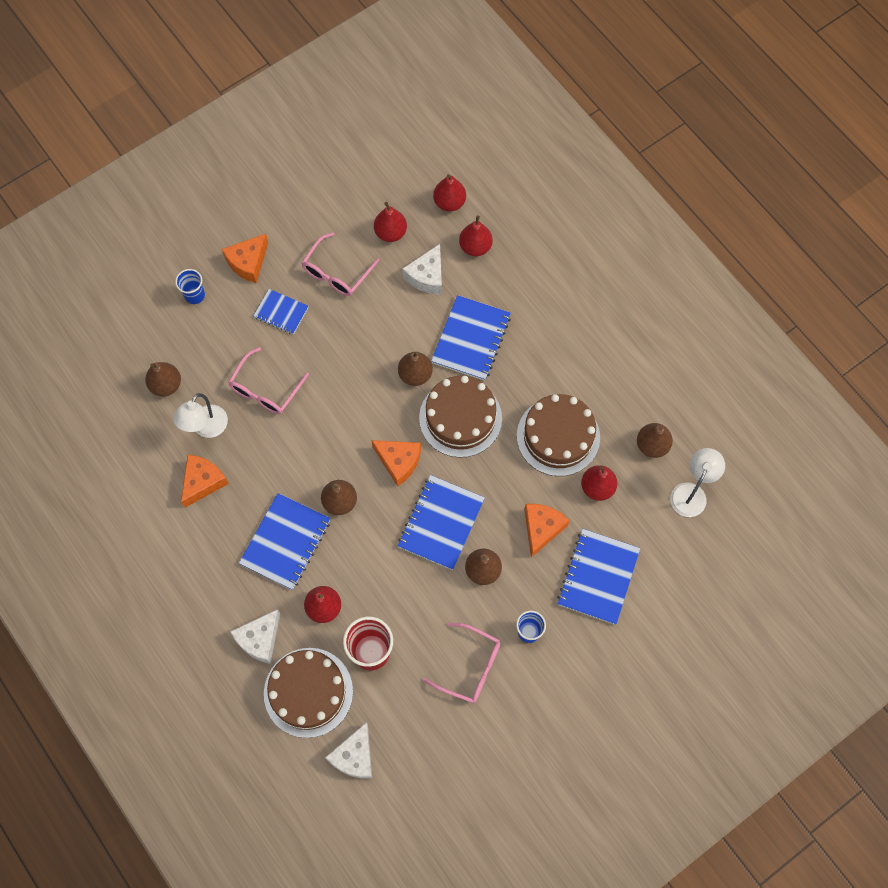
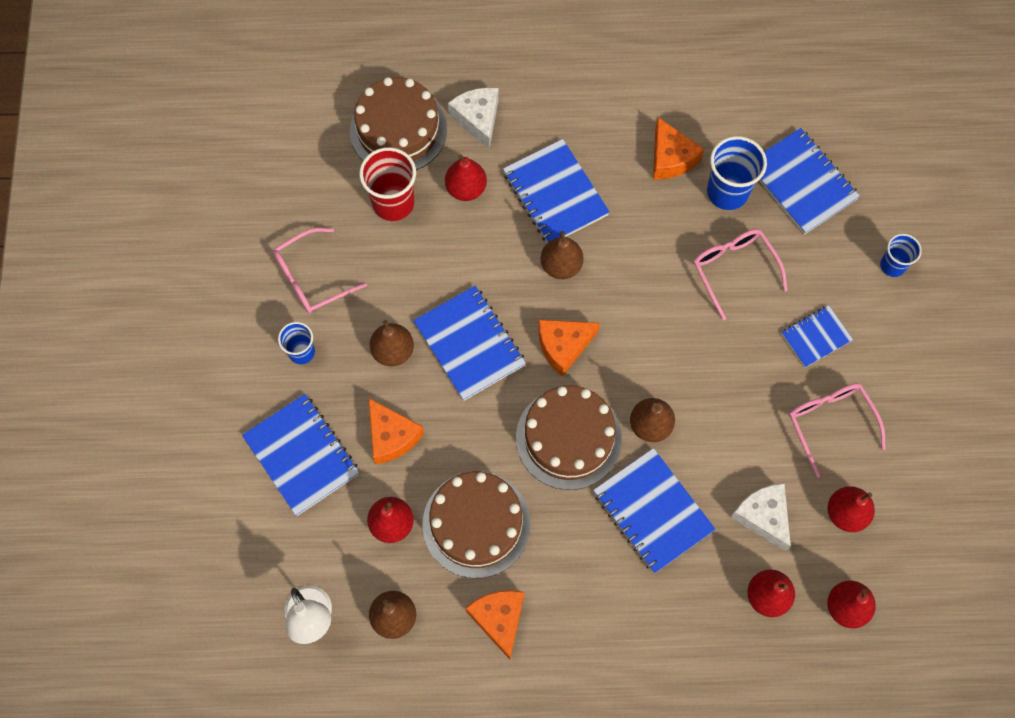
camera: 125 degrees right, 0 degrees up
(166, 385) = (801, 182): brown pear -> blue notebook
(206, 428) = (727, 192): white lamp -> blue cup
(248, 262) = (901, 340): orange cheese -> orange cheese (499, 619)
(354, 756) = (312, 133): white cheese -> none

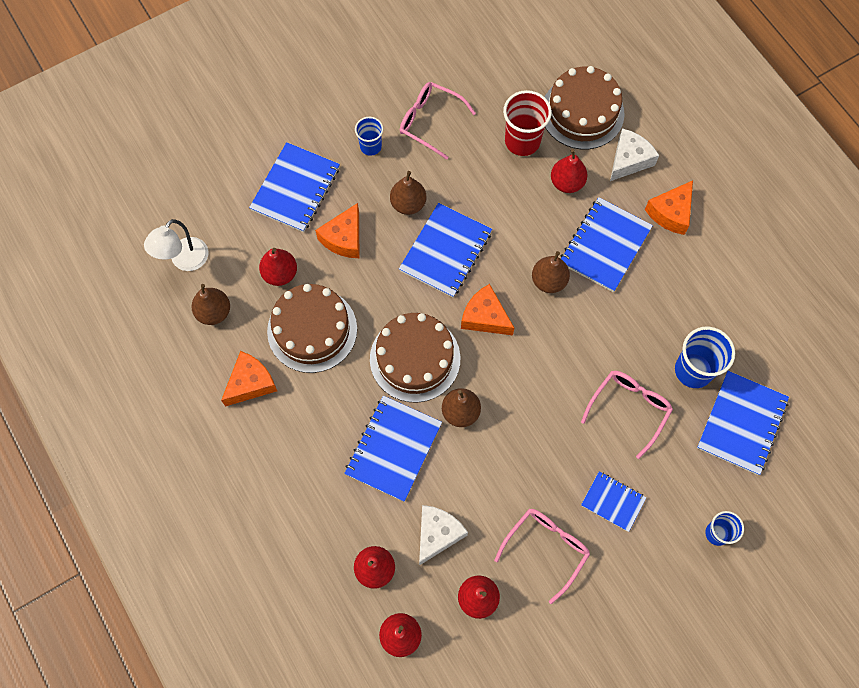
camera: 60 degrees right, 0 degrees up
(670, 158) = (693, 313): orange cheese -> orange cheese (671, 213)

